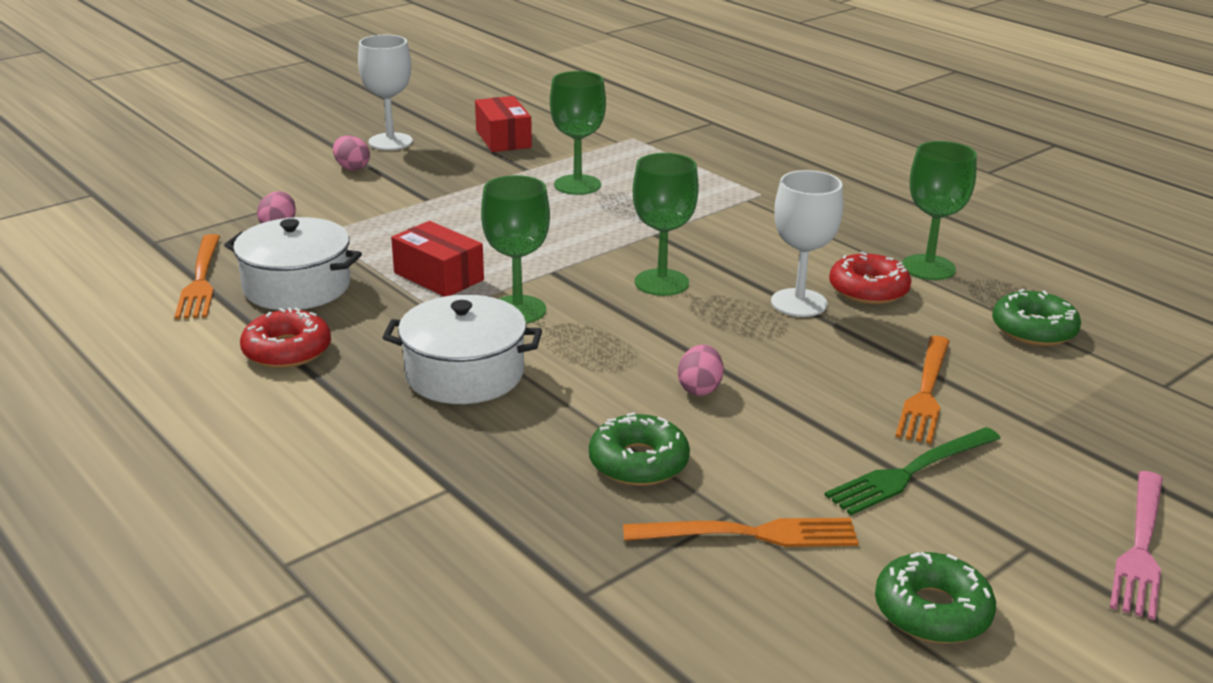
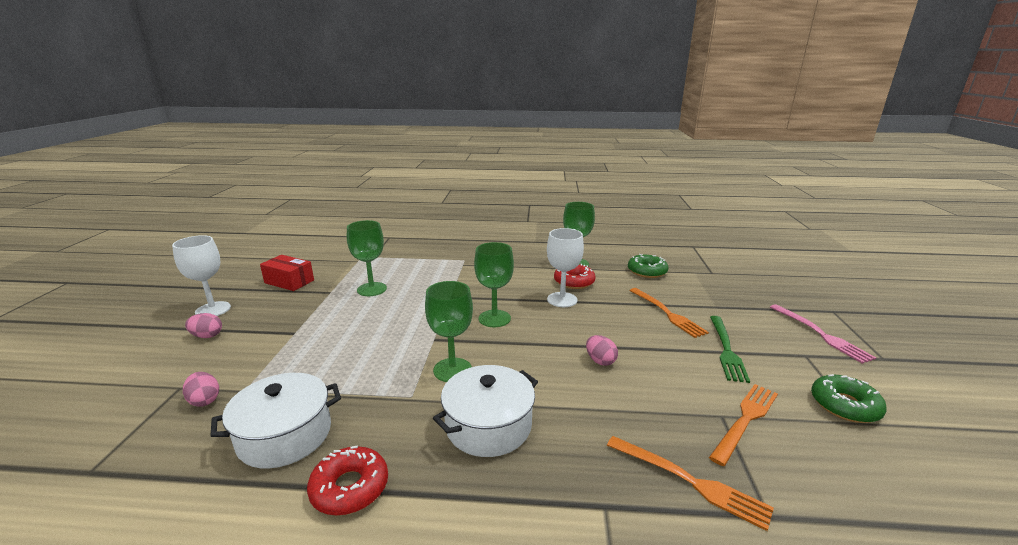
camera: 45 degrees left, 5 degrees down
(200, 280) = (188, 477): orange fork -> orange fork (690, 481)
(438, 276) = (375, 375): red box -> none
(638, 462) = (648, 417): green donut -> none

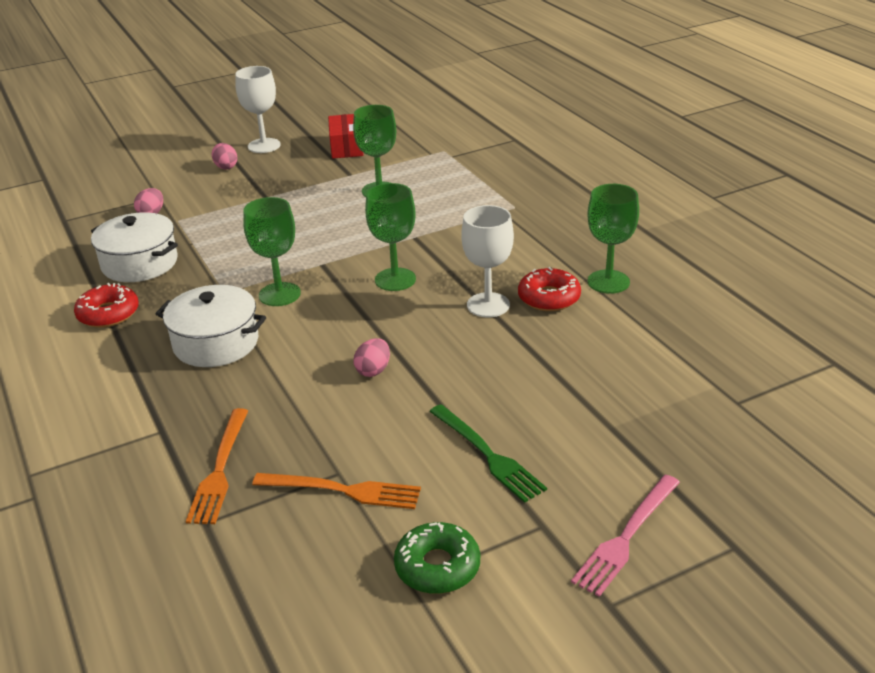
camera: 60 degrees right, 10 degrees up
(647, 271) = (660, 343): green donut -> none
(667, 313) = (540, 390): orange fork -> none
(726, 350) = (488, 455): green fork -> green fork turned 105 degrees counterclockwise

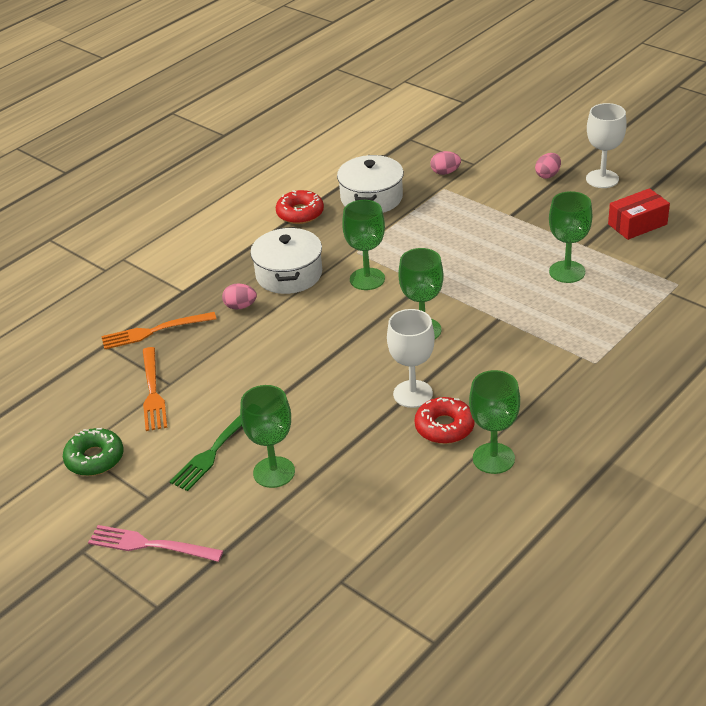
camera: 70 degrees right, 5 degrees up
(373, 370) = (291, 361): pink egg -> pink egg (240, 306)
(552, 417) = (274, 472): none -> green goblet

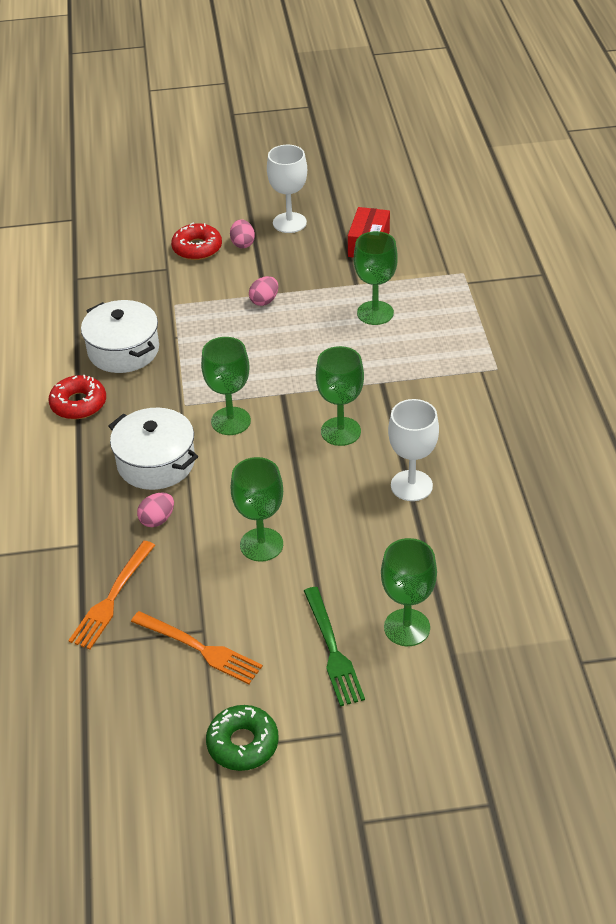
camera: 50 degrees left, 5 degrees up
(150, 545) = (406, 766): pink fork -> none
(444, 427) = (472, 493): red donut -> red donut (197, 248)
(445, 172) = (154, 290): pink egg -> pink egg (264, 301)
(493, 458) = (539, 489): green goblet -> green goblet (261, 544)

